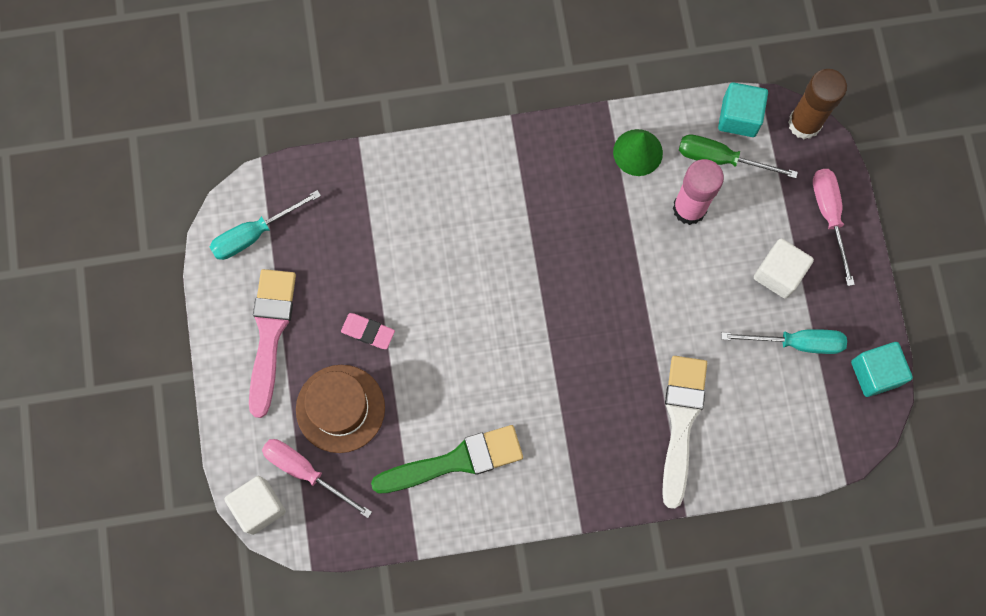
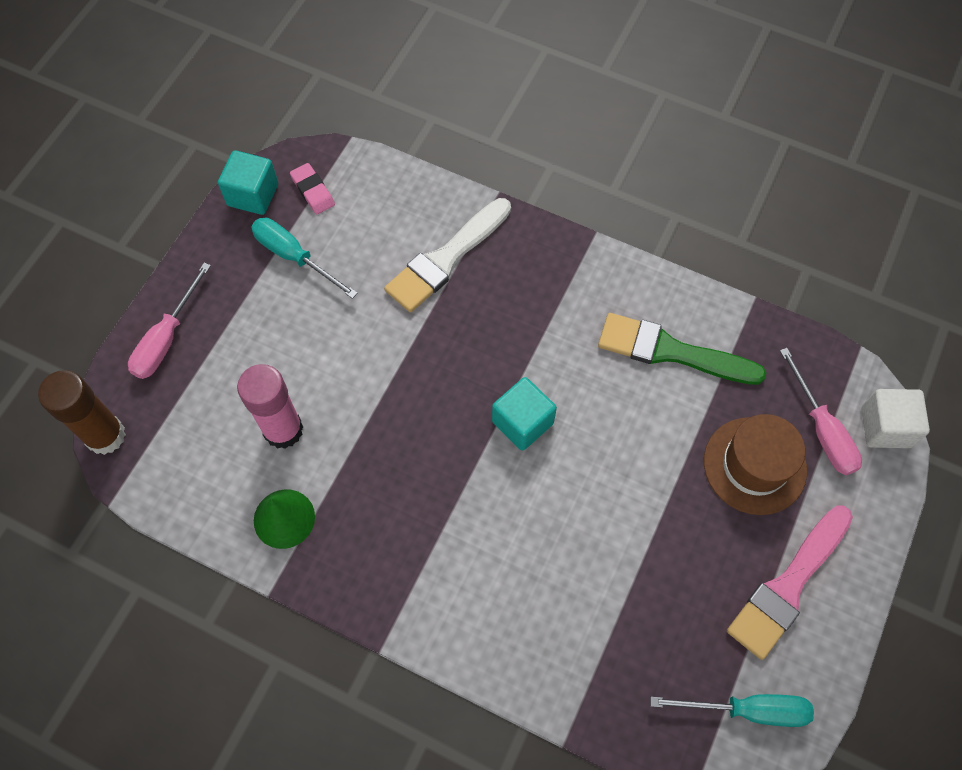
camera: 145 degrees left, 10 degrees down
(368, 332) = (683, 521): pink eraser -> pink eraser (313, 191)
(721, 159) = (212, 456): green screwdriver -> none
(739, 117) = (158, 485): turquoise cube -> turquoise cube (522, 422)
(778, 274) = (257, 320): white cube -> none

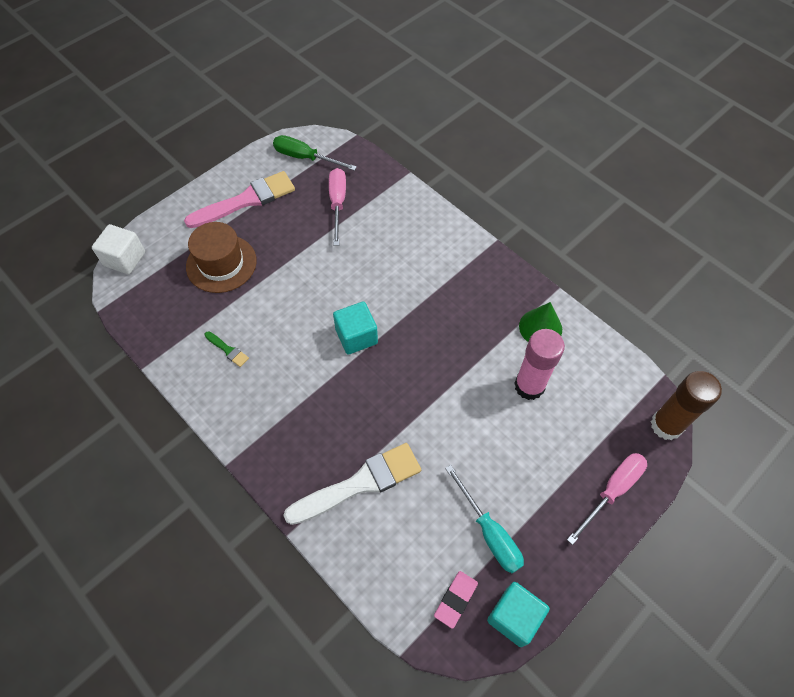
camera: 160 degrees left, 5 degrees down
(313, 191) = (456, 599): pink eraser -> pink eraser turned 45 degrees clockwise
(671, 351) = (228, 350): green brush -> green brush, size x0.43
(747, 710) = (305, 158): turquoise screwdriver -> green screwdriver
(821, 430) = (165, 270): pink screwdriver -> pink screwdriver (337, 204)

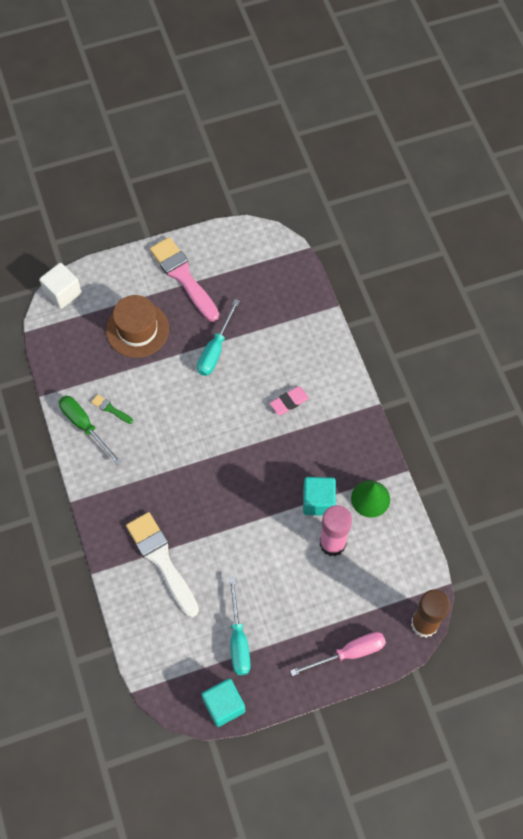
camera: 25 degrees right, 5 degrees up
(228, 350) = (110, 409): green brush -> green brush turned 150 degrees clockwise
(246, 200) = (183, 277): pink brush -> pink brush turned 120 degrees counterclockwise
(305, 158) = (253, 254): green screwdriver -> green screwdriver (84, 426)
(311, 252) = (215, 349): none -> turquoise screwdriver
(337, 204) = (259, 312): pink screwdriver -> none
(356, 336) = (216, 441): turquoise cube -> turquoise cube (318, 501)
(360, 483) = (161, 560): white brush -> white brush turned 120 degrees counterclockwise
(456, 599) = (189, 674): pink eraser -> pink eraser (289, 402)

